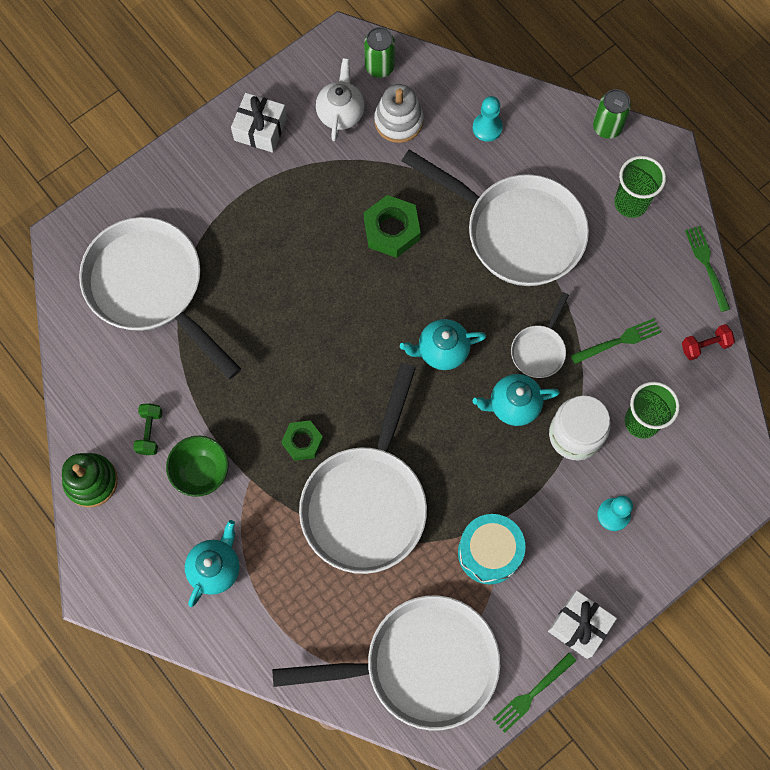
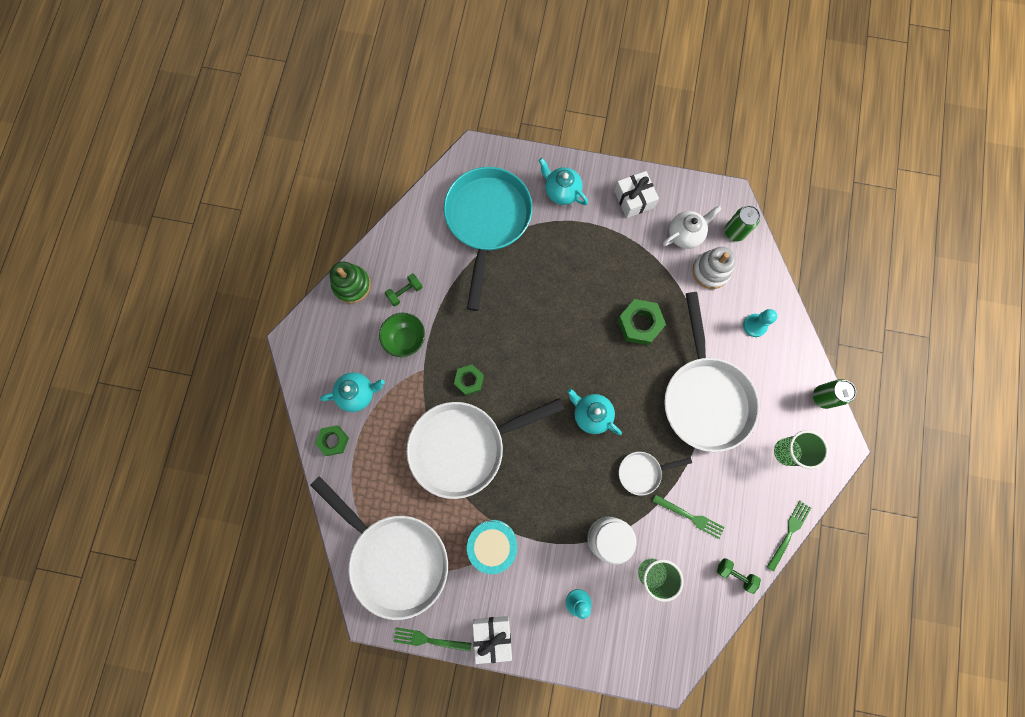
camera: 50 degrees right, 5 degrees up
(151, 288) = (487, 221): white pan -> turquoise pan
(243, 633) = (333, 441): none -> green nut
(513, 405) = (594, 485): turquoise teapot -> turquoise teapot (561, 191)
(705, 346) = (735, 574): red dumbbell -> green dumbbell

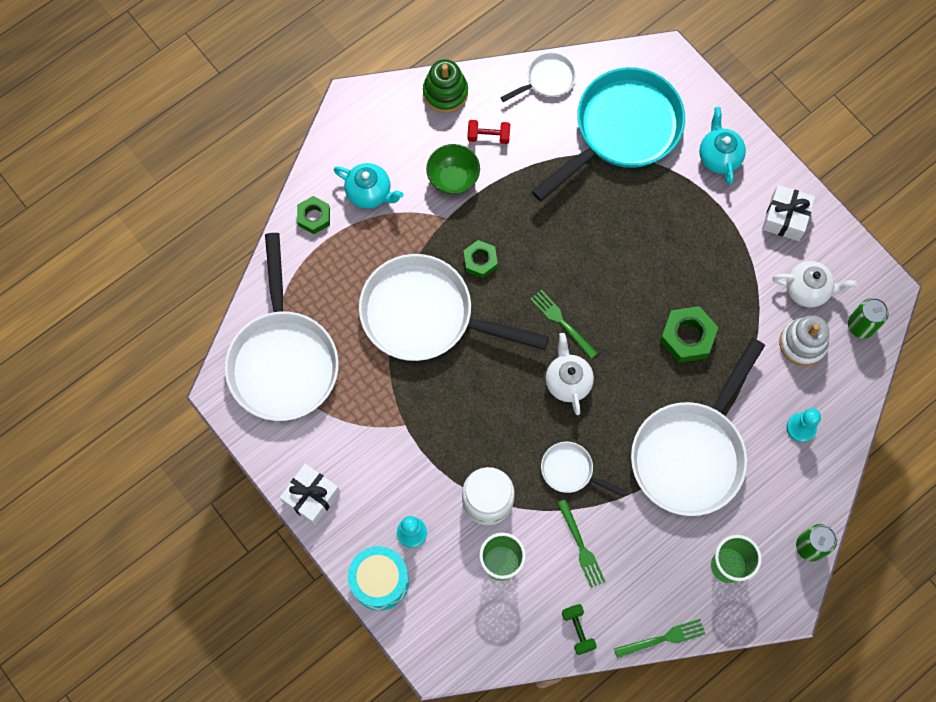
camera: 40 degrees right, 5 degrees down
(405, 292) = (488, 136): green dumbbell -> red dumbbell
(412, 225) = (547, 79): none -> white pan
(428, 640) = (254, 453): green fork -> green fork (561, 322)
(493, 544) = (378, 420): turquoise drum -> turquoise drum (380, 581)
(591, 414) = (568, 381): turquoise teapot -> white teapot

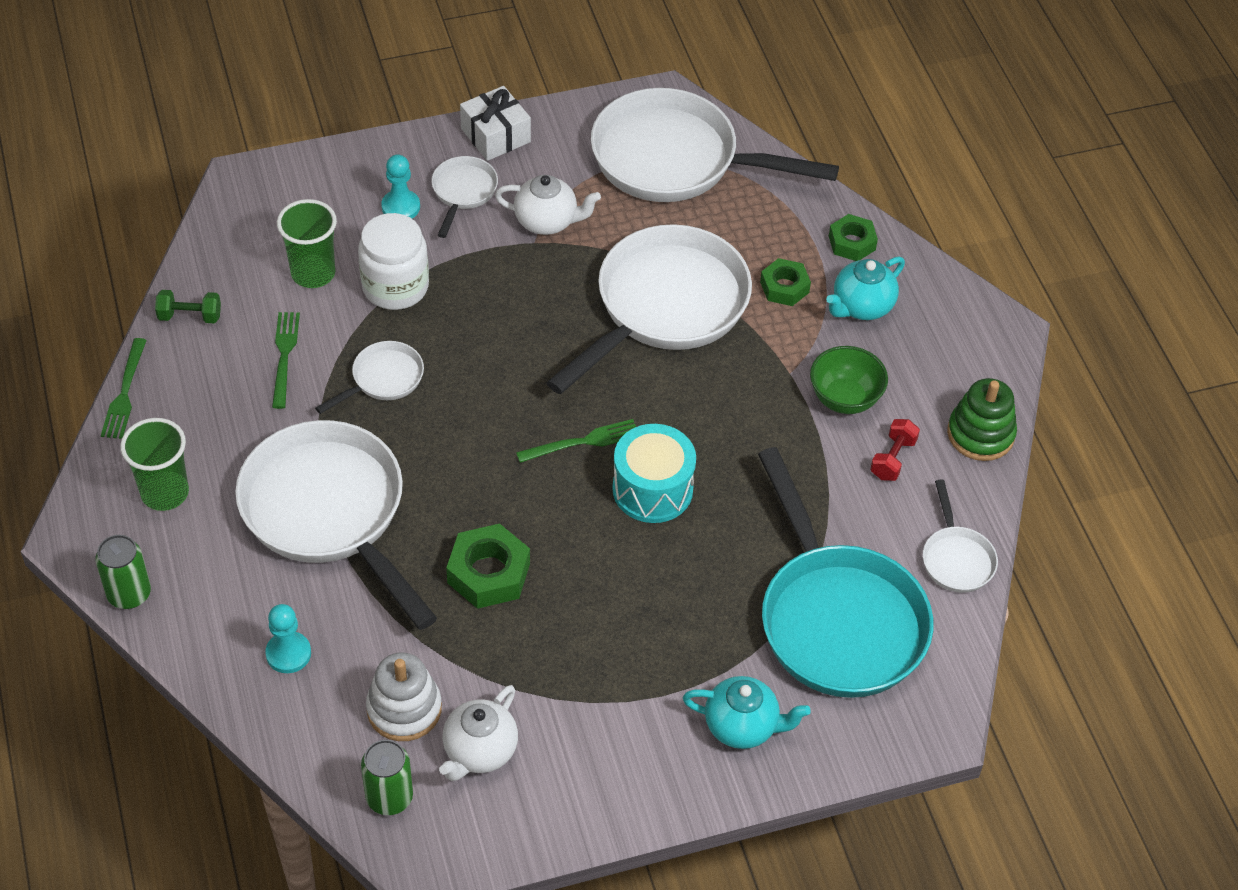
camera: 110 degrees right, 20 degrees down
(378, 495) = (463, 192): none -> white pan
(380, 581) = (363, 162): turquoise drum -> turquoise drum (652, 489)
(480, 261) = (712, 386): green nut -> green nut (784, 287)
(568, 381) = (499, 419): white teapot -> white teapot (547, 221)
(581, 546) = (284, 355): green fork -> green fork turned 90 degrees clockwise
(785, 218) = (604, 772): white gift -> none

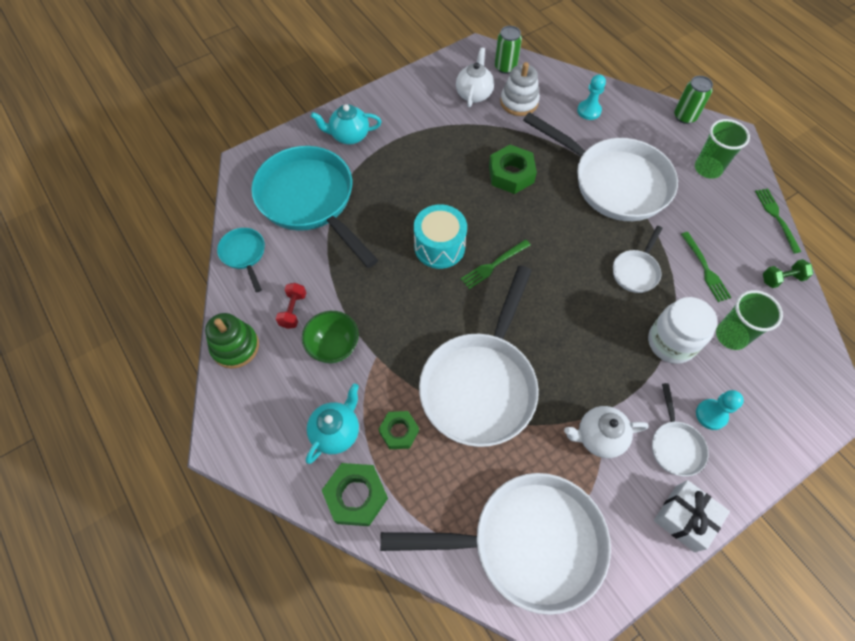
camera: 165 degrees right, 10 degrees up
(852, 243) = (356, 496): green nut -> green nut, size x1.53
(956, 558) = (244, 255): white pan -> turquoise pan

